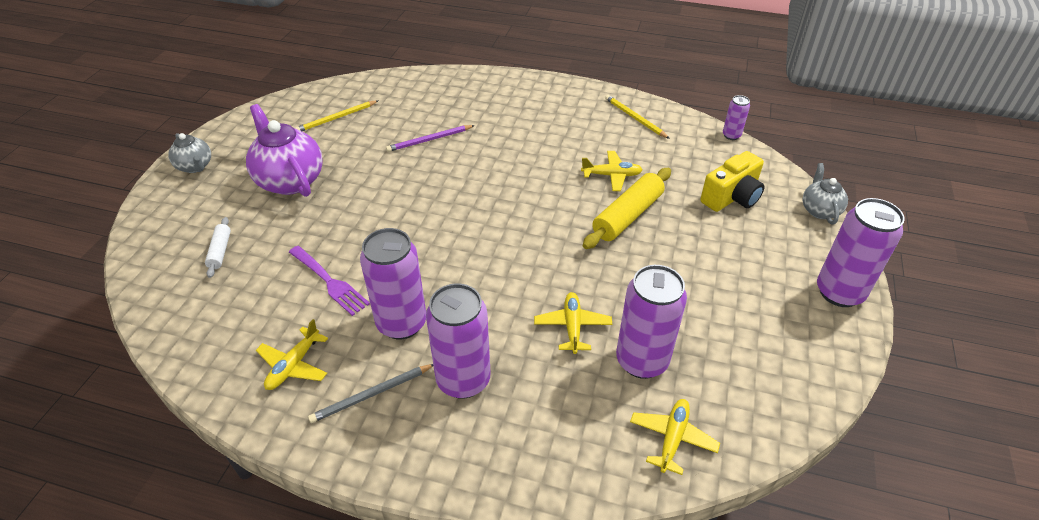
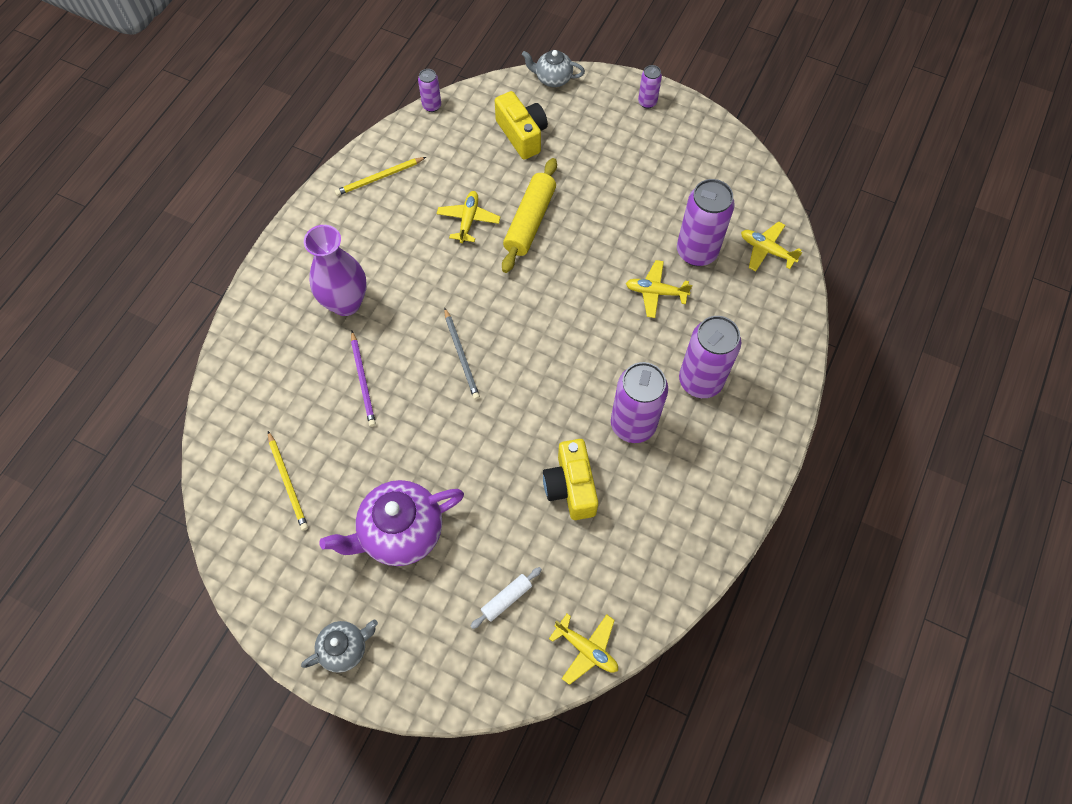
camera: 80 degrees left, 20 degrees up
(220, 251) = (506, 599): white rolling pin -> white rolling pin turned 45 degrees counterclockwise
(294, 365) = (669, 516): yellow plane -> yellow plane (586, 649)
(329, 282) = (571, 487): purple fork -> yellow camera
(371, 394) = (707, 452): grey pencil -> grey pencil (461, 355)
(501, 120) = (346, 303): none -> purple vase
(627, 216) = (529, 221): yellow rolling pin -> yellow rolling pin turned 60 degrees clockwise
(839, 292) = (647, 102): purple can -> purple can, size x0.49

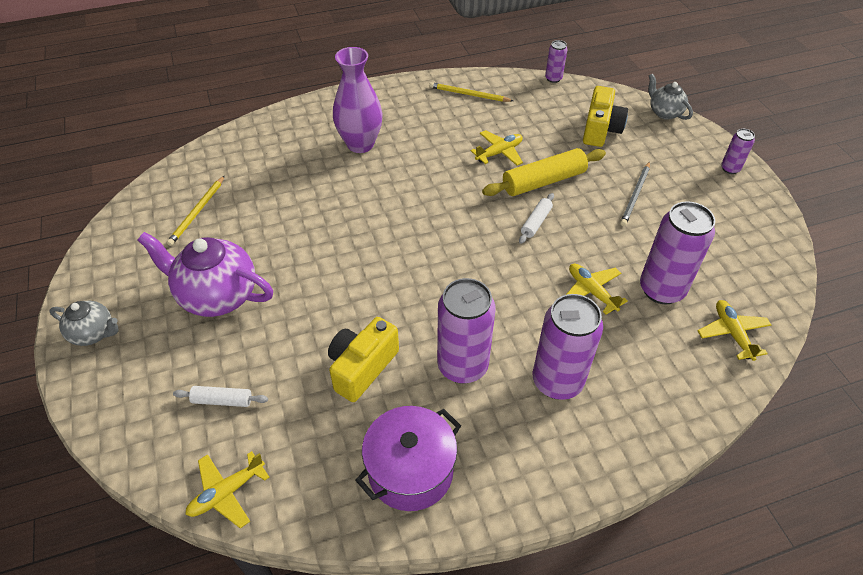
camera: 45 degrees right, 15 degrees down
(363, 380) = (314, 192): purple pencil -> none
(461, 355) = (393, 224): grey pencil -> grey pencil (635, 195)
(562, 264) = (536, 222): none -> white rolling pin
(586, 649) = (227, 492): yellow plane -> yellow plane turned 60 degrees clockwise
(678, 524) = (410, 471): none -> purple pot

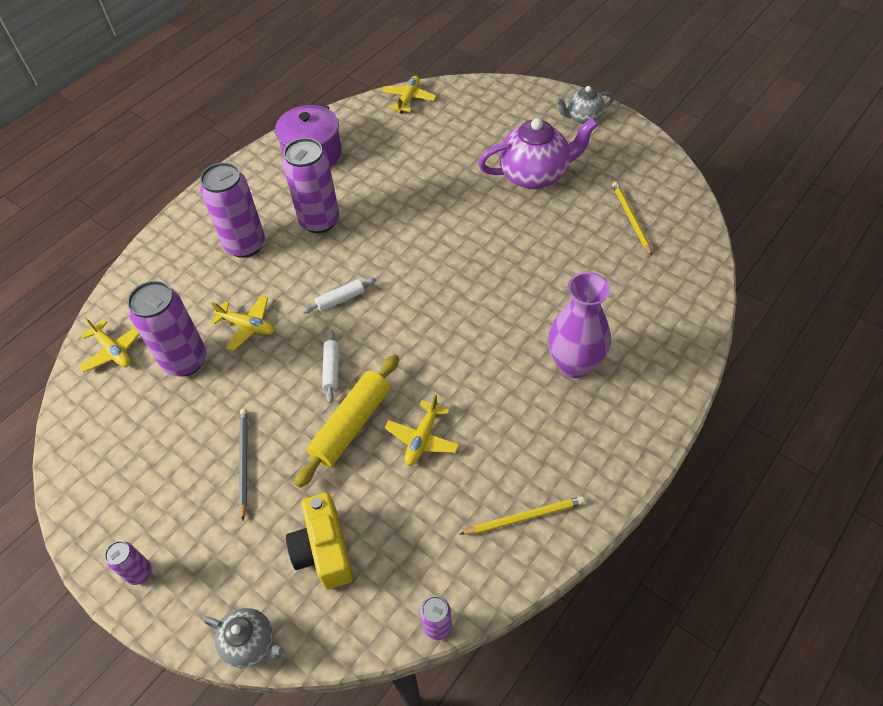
camera: 150 degrees right, 5 degrees up
(222, 400) = (458, 129): white rolling pin -> white rolling pin (340, 300)
(362, 367) = (388, 186): yellow camera -> none

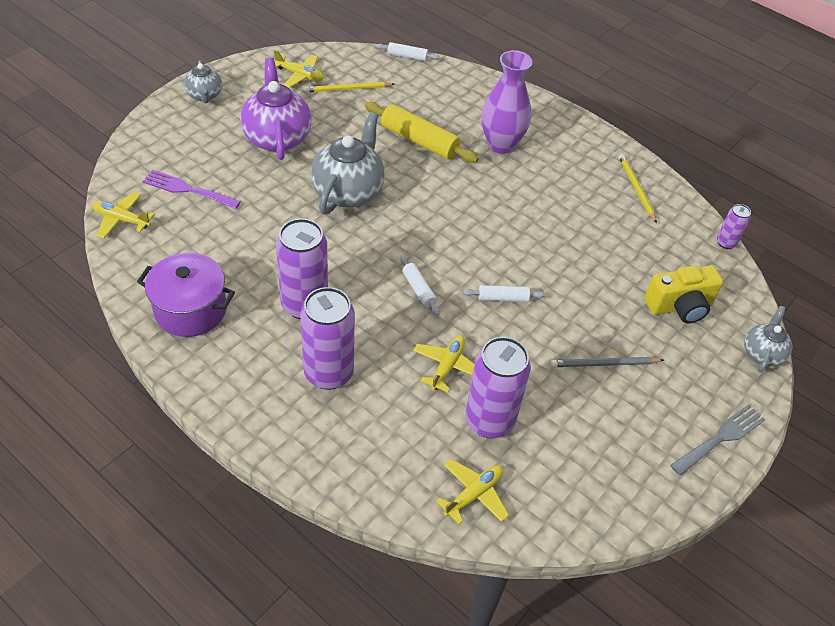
camera: 95 degrees left, 5 degrees down
(139, 573) = (720, 438): purple can -> grey fork
(351, 425) = (562, 285): yellow rolling pin -> yellow rolling pin (419, 141)
(422, 438) = (573, 240): yellow plane -> yellow plane (299, 75)
(450, 129) = (188, 190): none -> purple fork
(467, 235) = (348, 192): none -> grey teapot
(713, 265) = (407, 56): none -> white rolling pin

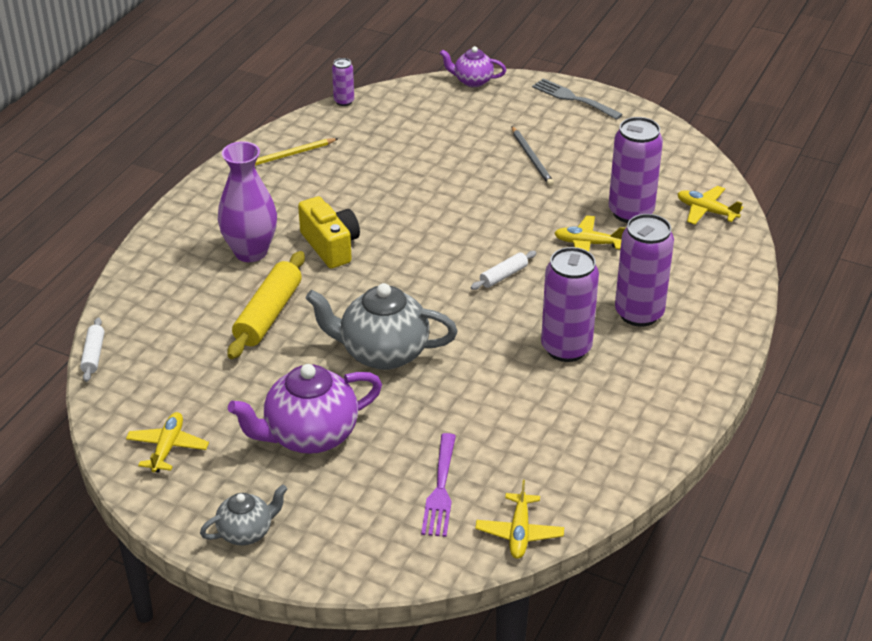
camera: 100 degrees left, 10 degrees down
(190, 310) = (619, 429): purple pot -> none
(348, 89) = (185, 395): yellow pencil -> none
(503, 298) = (485, 222): white rolling pin -> none
(679, 306) = (440, 123): yellow camera -> yellow camera (330, 246)
(762, 353) = (472, 81): grey teapot -> purple teapot

